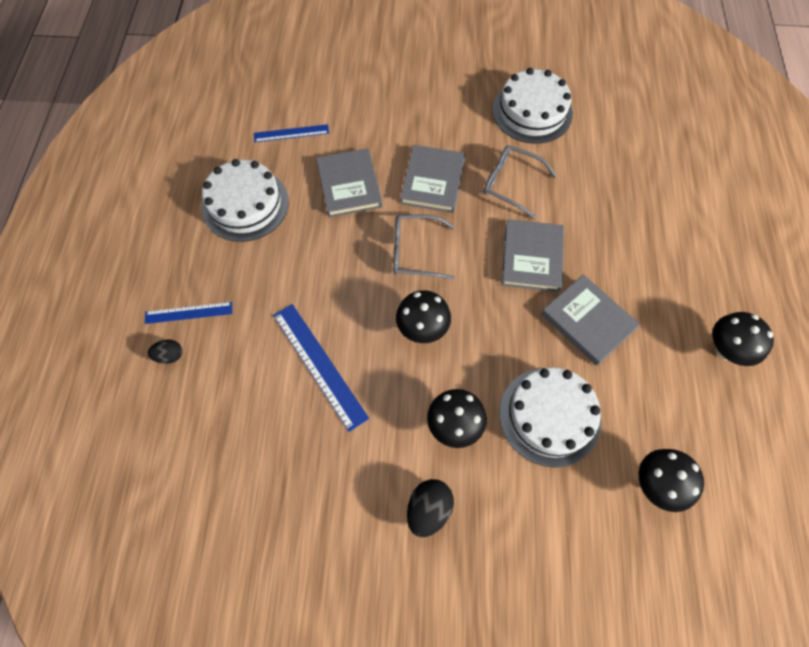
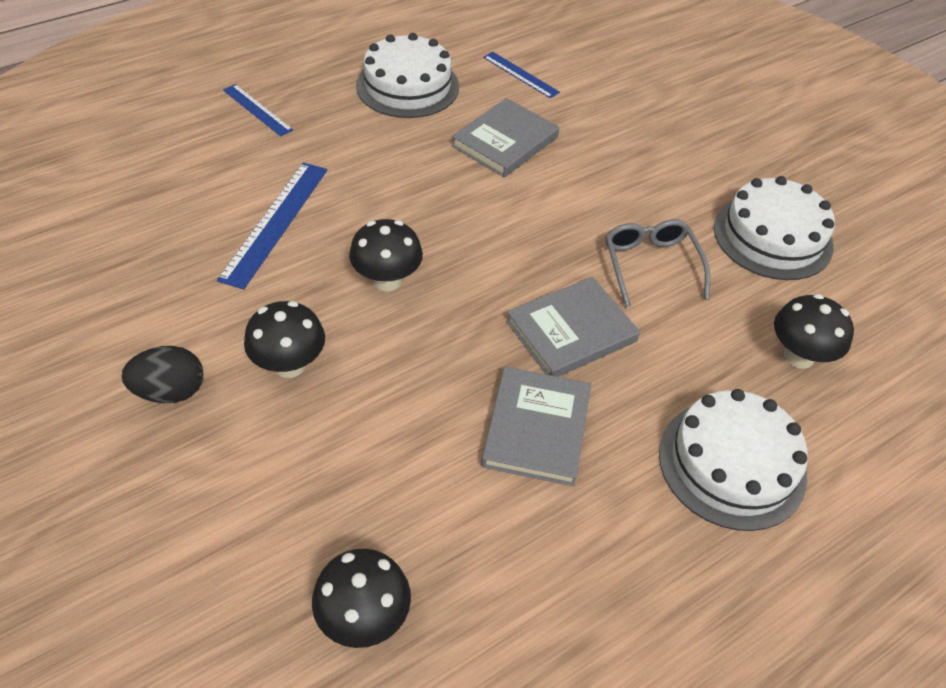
camera: 50 degrees right, 15 degrees down
(170, 356) = (203, 121): black egg -> none
(415, 252) = (477, 229): grey glasses -> none
(432, 181) = (580, 200): grey book -> none
(549, 416) = (372, 450): white cake -> white cake (732, 464)
(726, 350) = (641, 614): black mushroom -> black mushroom (798, 356)

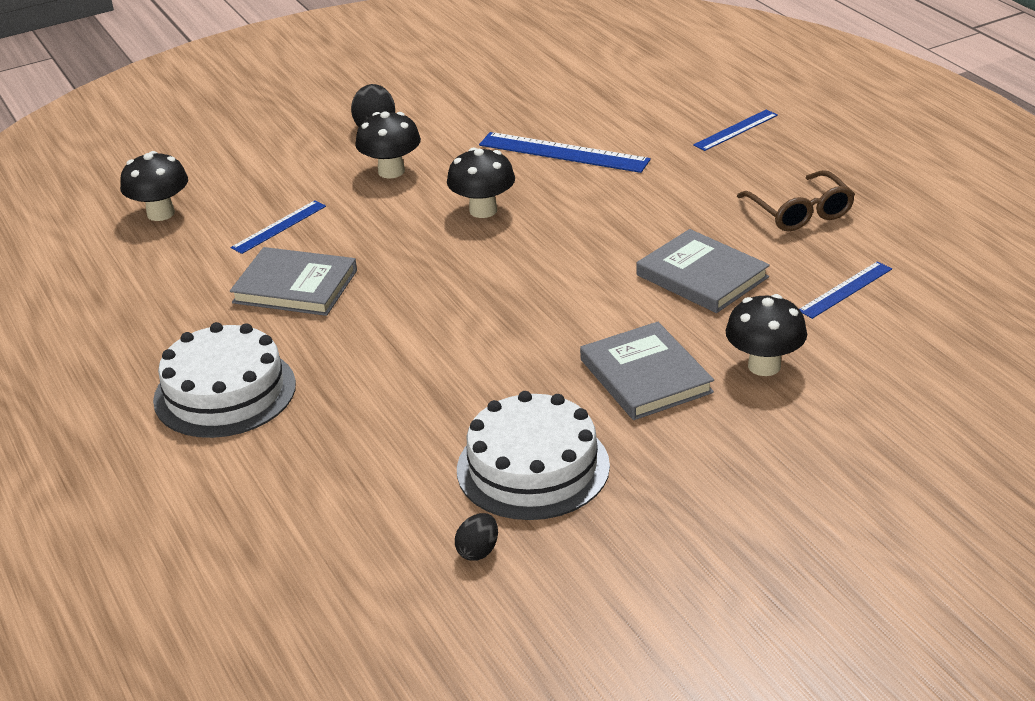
camera: 100 degrees right, 15 degrees down
(407, 86) = (800, 212): white cake -> brown glasses
(408, 464) = (279, 227): none -> blue ruler
(571, 331) = (403, 309): grey book -> grey book (646, 376)
(651, 266) = (489, 366): grey glasses -> none
(798, 356) = (341, 457): black mushroom -> black mushroom (764, 366)
(873, 263) = (478, 551): none -> black egg

